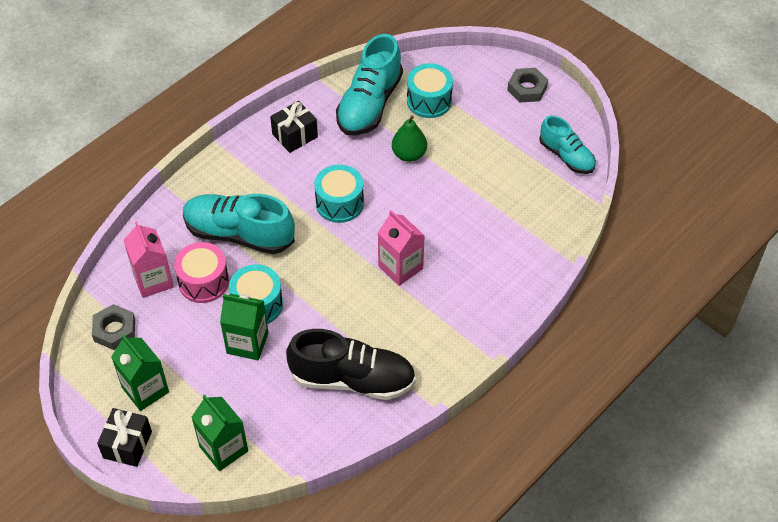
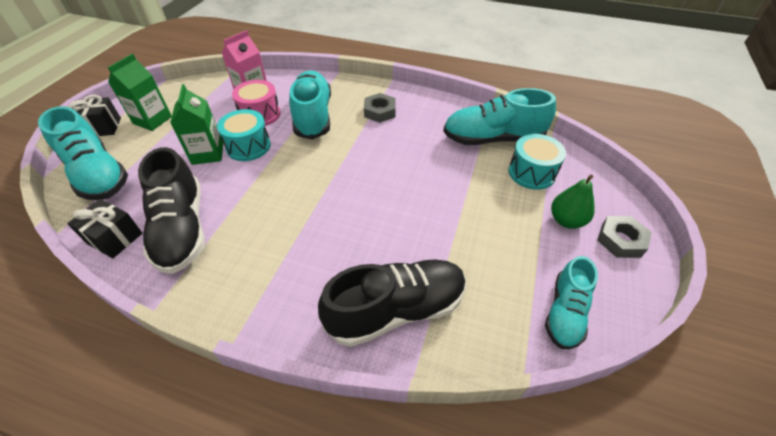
camera: 65 degrees right, 5 degrees down
(114, 330) = (203, 92): grey nut -> grey nut (379, 111)
(223, 449) = (98, 175): green carton -> turquoise shoe
(295, 135) = (426, 112): black gift -> black gift (114, 238)
(339, 203) = (375, 156): turquoise drum -> none
(400, 267) = (325, 219): pink carton -> none
(409, 154) = (459, 180): green pear -> green pear (566, 220)
(517, 251) = (396, 310): none -> black shoe

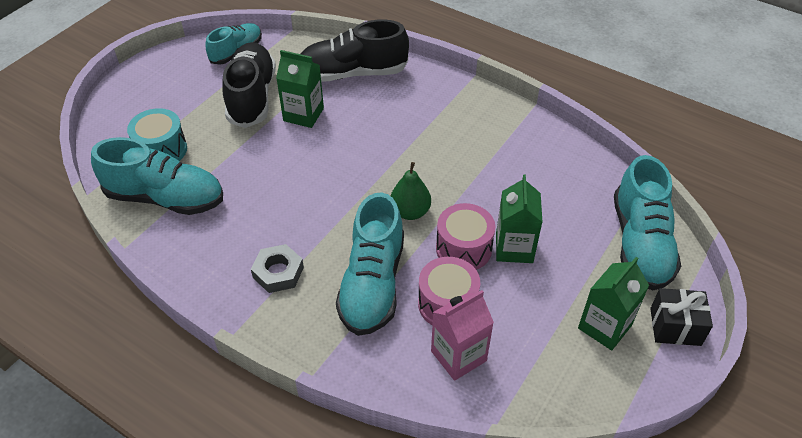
camera: 165 degrees left, 0 degrees up
(98, 175) = (640, 243): turquoise shoe -> turquoise shoe turned 150 degrees counterclockwise
(114, 238) = (588, 165): black gift -> none
(182, 229) = (526, 162): black shoe -> black shoe (252, 97)
(248, 146) = (463, 249): turquoise drum -> pink drum
(427, 236) = (303, 114): none -> green carton
(566, 220) = (174, 103): green pear -> green pear (410, 212)
(621, 240) = (147, 82): grey nut -> none

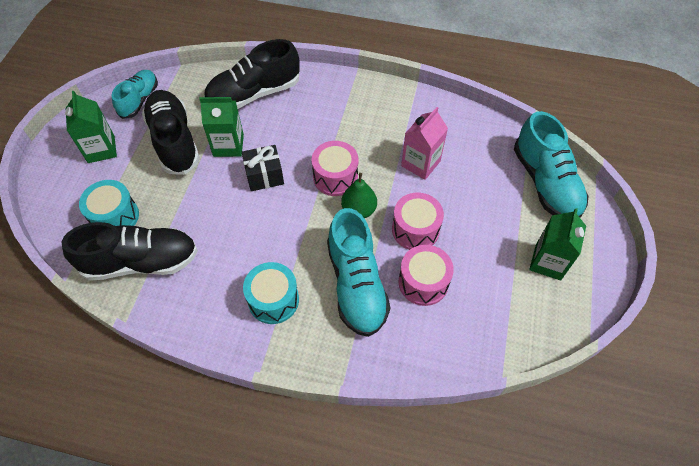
camera: 20 degrees left, 10 degrees up
(165, 198) = (141, 262): turquoise shoe -> black shoe
(278, 272) = (273, 300): grey nut -> turquoise drum
(400, 173) = (335, 177): none -> pink drum
(458, 356) = (450, 324): pink carton -> pink carton (420, 163)
(514, 248) = (454, 216): green carton -> green carton (101, 149)
(675, 326) = (597, 245): black gift -> black gift (264, 176)

